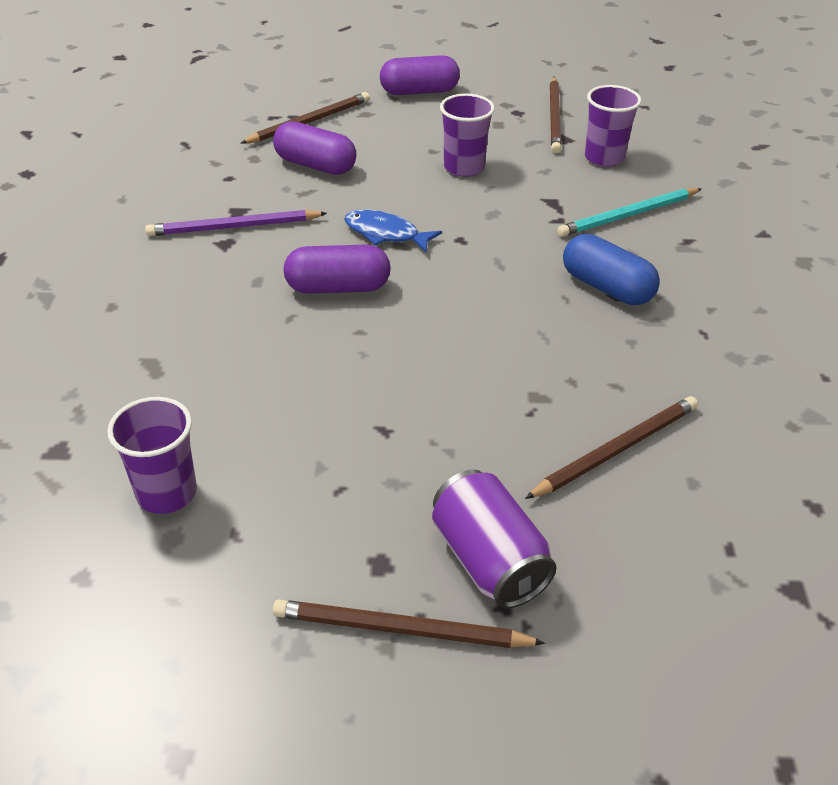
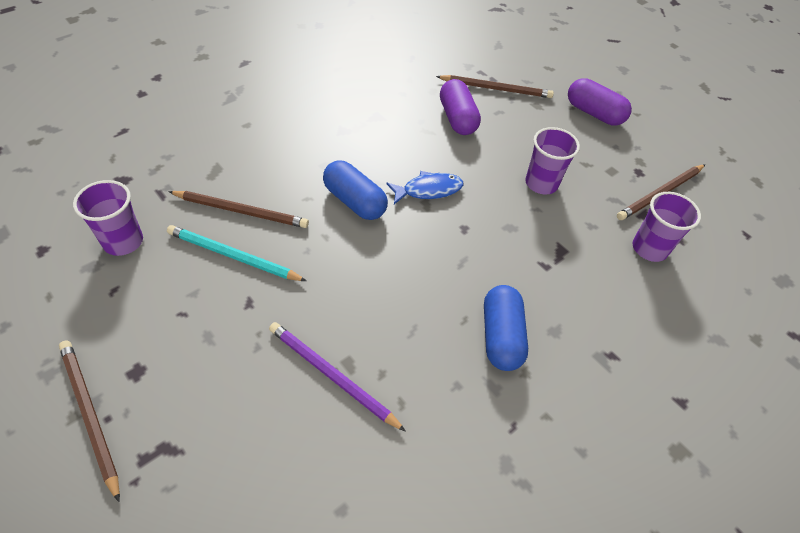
camera: 45 degrees right, 10 degrees up
(233, 227) = (360, 124): purple pencil -> purple pencil (332, 375)
(338, 287) = (354, 201): purple capsule -> blue capsule
(385, 234) = (428, 190): blue fish -> blue fish turned 90 degrees clockwise
(489, 560) = (176, 427): purple can -> none
(616, 450) = (334, 441): brown pencil -> brown pencil (241, 211)
(628, 215) = (598, 302): turquoise pencil -> turquoise pencil (233, 256)

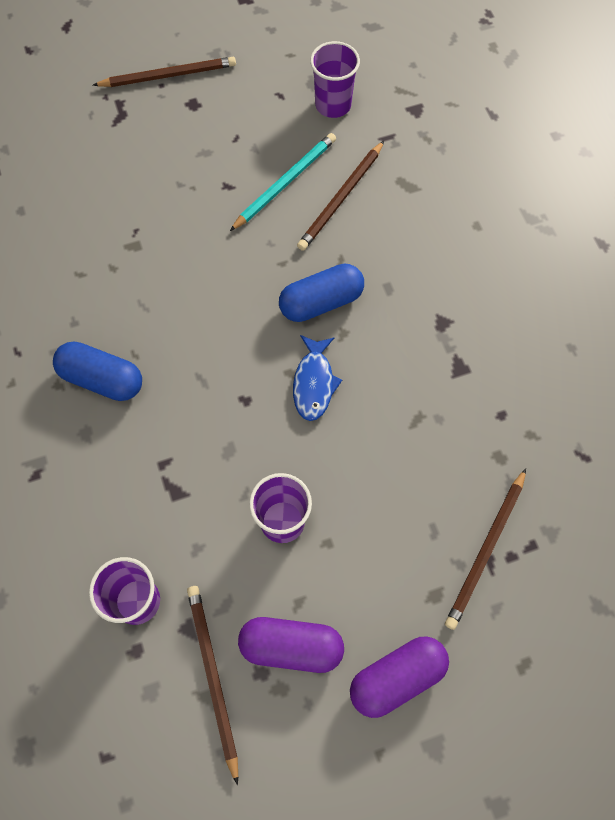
camera: 115 degrees right, 15 degrees up
(332, 375) = (128, 230): purple pencil -> none
(457, 118) = (432, 466): purple capsule -> purple capsule (291, 646)

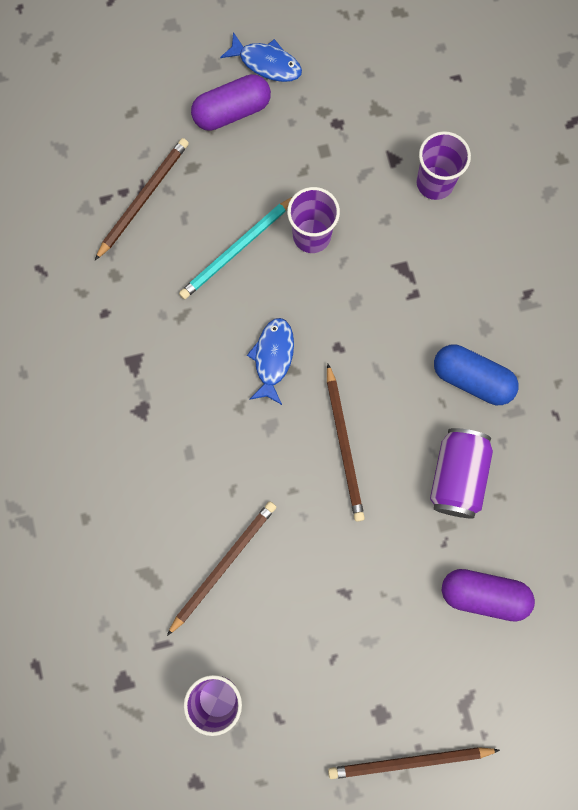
camera: 175 degrees left, 10 degrees up
(121, 287) = (457, 476): none -> purple can
(213, 677) = (375, 123): brown pencil -> brown pencil (344, 445)
(285, 183) = (282, 591): turquoise pencil -> turquoise pencil (236, 250)
(291, 646) = (312, 140): purple capsule -> purple capsule (483, 595)
(321, 302) = (257, 442): blue capsule -> none
(360, 755) = (266, 63): none -> blue fish

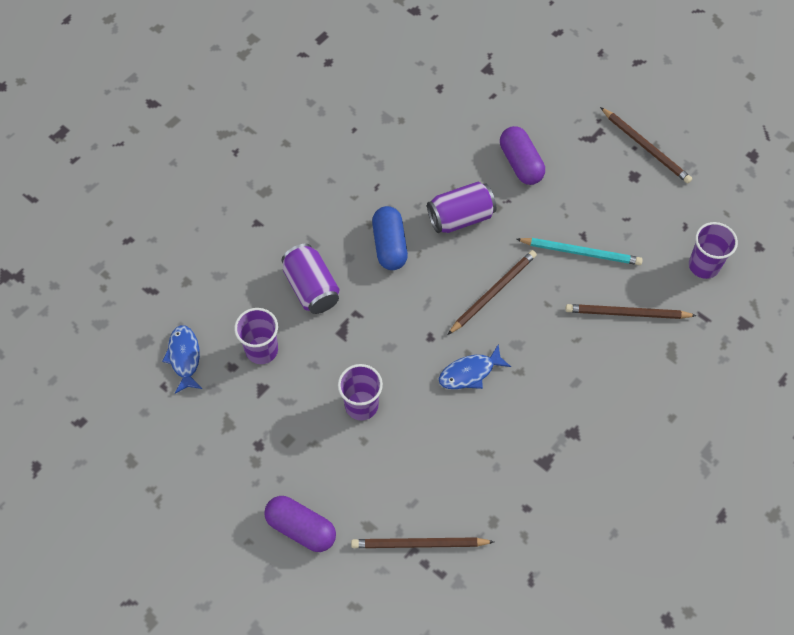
camera: 125 degrees left, 15 degrees down
(236, 250) = (410, 449): turquoise pencil -> turquoise pencil (581, 252)
(266, 63) = (241, 530): blue fish -> blue fish (184, 357)
(473, 270) = (311, 288): none -> purple can

